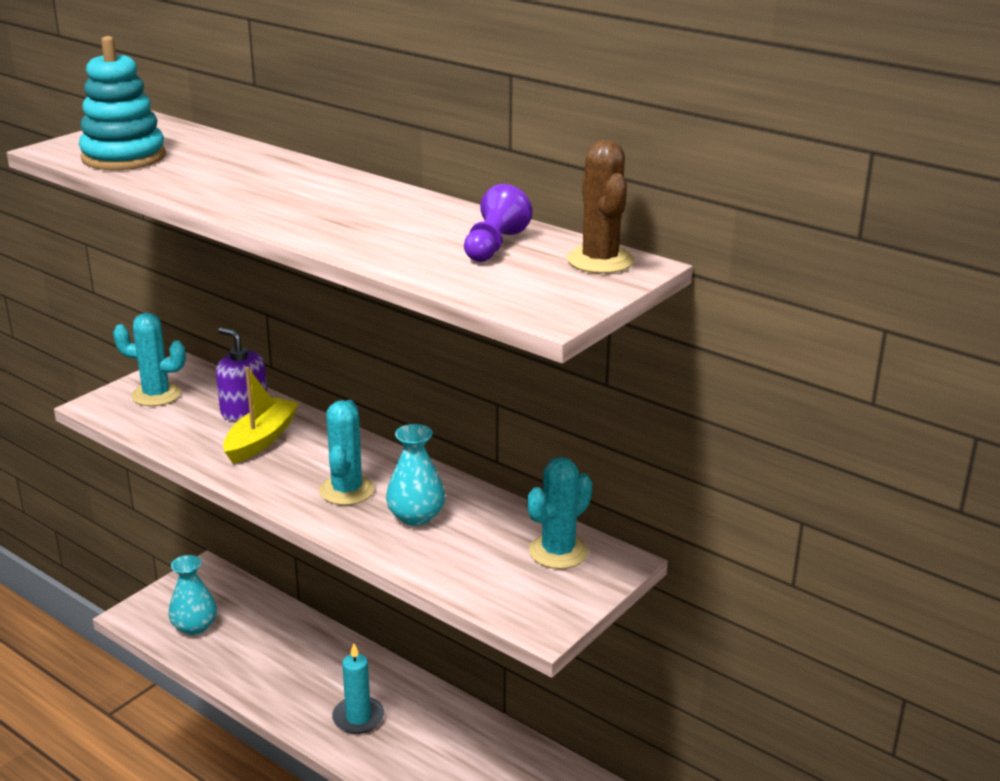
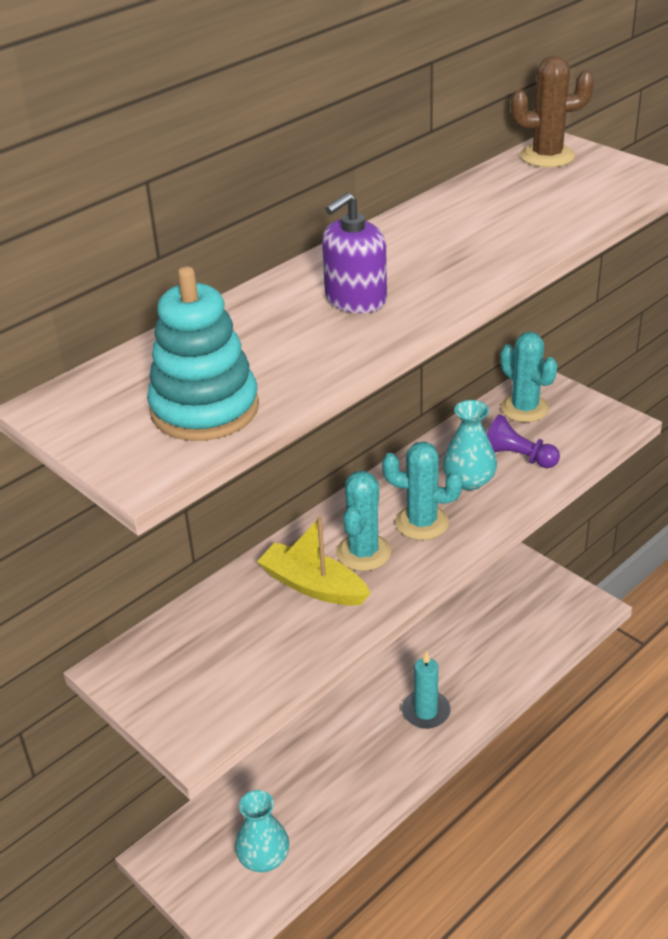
camera: 80 degrees left, 10 degrees up
(156, 395) = (184, 684): turquoise cactus -> turquoise cactus (363, 552)
(244, 410) = (245, 602): purple soap dispenser -> purple soap dispenser (355, 299)
(494, 246) = (515, 194): purple pawn -> purple pawn (518, 457)

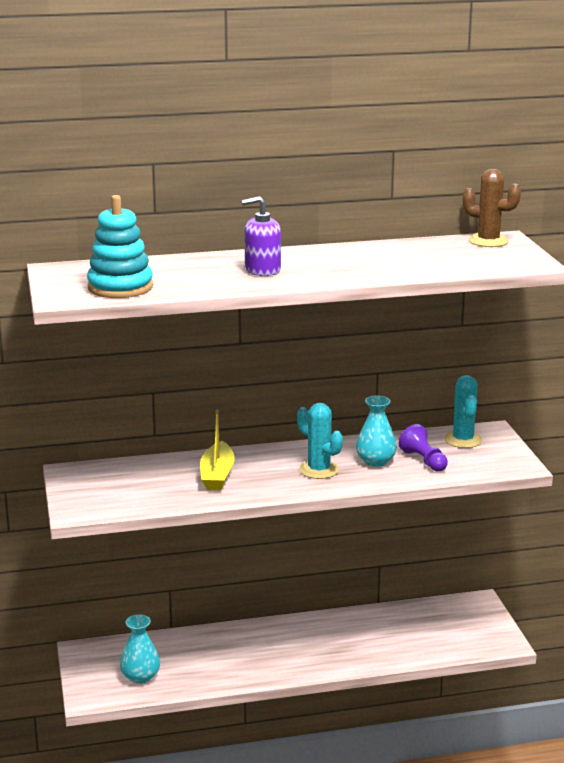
camera: 30 degrees right, 15 degrees down
(313, 586) = (217, 475): yellow boat -> yellow boat turned 150 degrees counterclockwise
(363, 552) = (265, 471): turquoise cactus -> none
(426, 712) = (319, 650): turquoise candle -> none

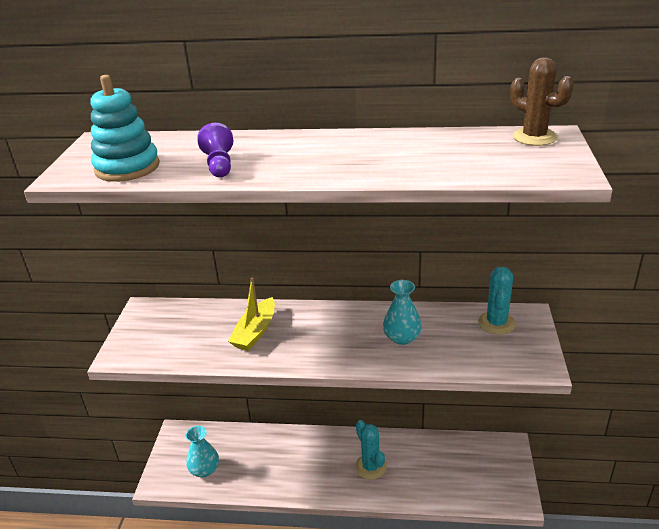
camera: 20 degrees right, 10 degrees up
(262, 270) = (276, 157): purple soap dispenser -> none
(319, 470) = (345, 340): turquoise cactus -> turquoise cactus (370, 467)
(423, 461) = (447, 344): purple pawn -> purple pawn (219, 165)

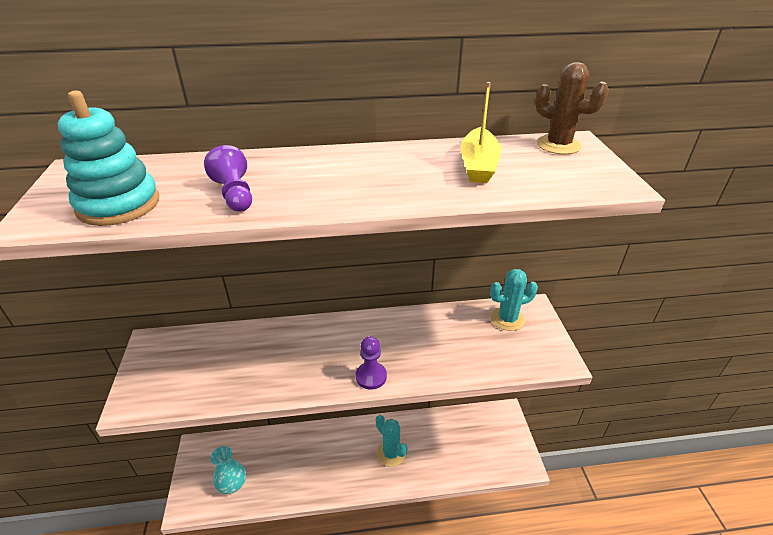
camera: 15 degrees left, 5 degrees up
(255, 332) = (278, 356): yellow boat -> yellow boat (478, 165)
(339, 359) = (371, 376): none -> purple pawn
(402, 337) = (426, 345): turquoise vase -> none
(496, 323) = (507, 319): turquoise cactus -> turquoise cactus turned 75 degrees clockwise

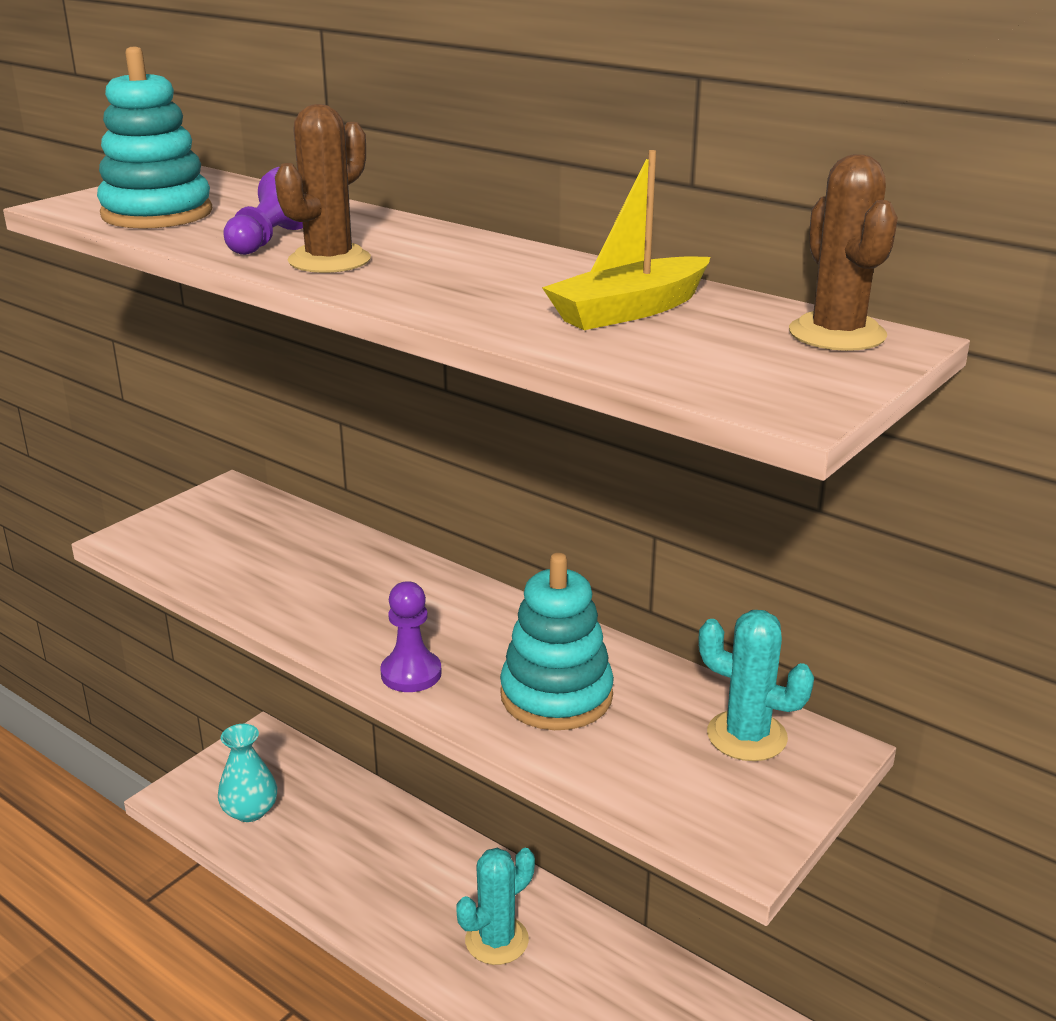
camera: 45 degrees right, 10 degrees down
(297, 194) = (329, 260): none -> brown cactus
(391, 453) = (497, 940): turquoise cactus -> turquoise cactus turned 45 degrees clockwise
(434, 347) = (556, 696): none -> turquoise stacking toy

